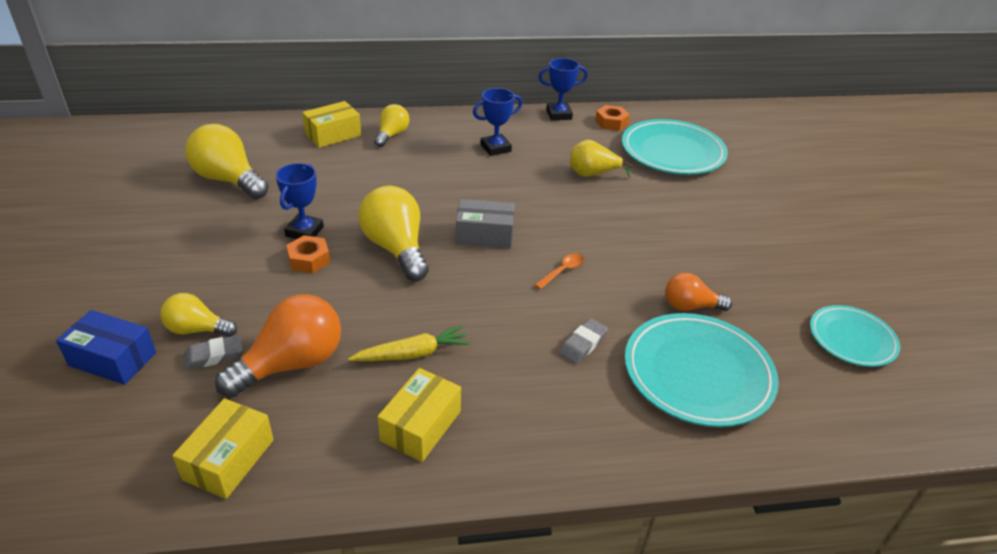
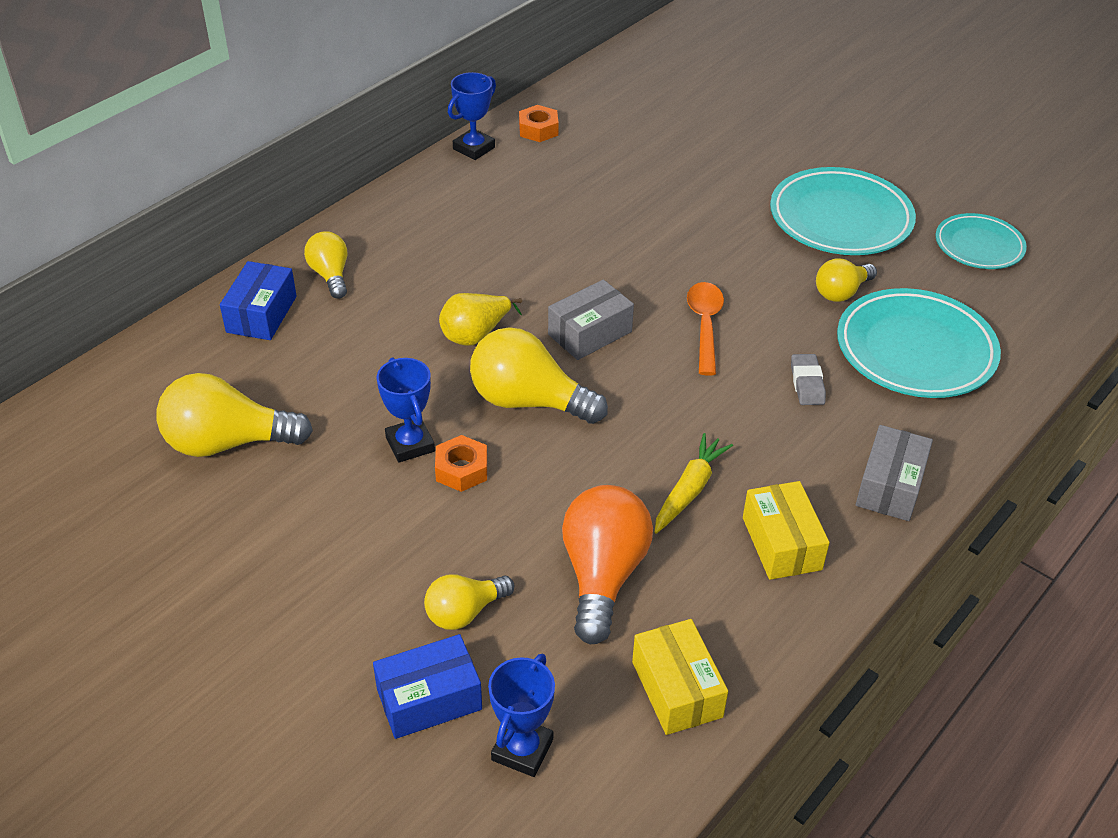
camera: 40 degrees left, 5 degrees up
(214, 356) = (521, 622): grey eraser -> none
(333, 135) = (261, 314): yellow box -> blue box
(495, 148) = (465, 227): blue trophy -> blue trophy (522, 749)
(549, 446) = (890, 486): none -> grey box
(562, 271) = (705, 325): orange spoon -> orange spoon, size x1.61
(592, 174) = (599, 204): yellow pear -> yellow pear (475, 335)
(672, 152) = (639, 135): turquoise plate -> turquoise plate (840, 218)
(690, 306) = (841, 292): orange light bulb -> yellow light bulb

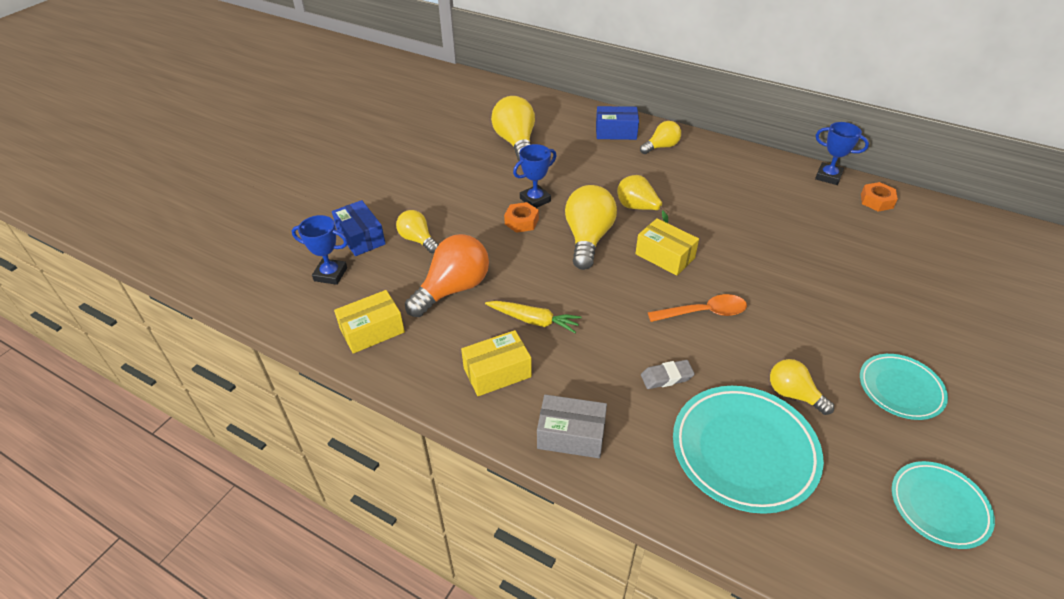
camera: 80 degrees right, 0 degrees up
(590, 333) = (664, 256): grey box -> yellow box
(602, 575) = (453, 289): orange light bulb -> orange light bulb turned 45 degrees counterclockwise
(840, 218) = (900, 389): turquoise plate -> turquoise plate, size x0.61

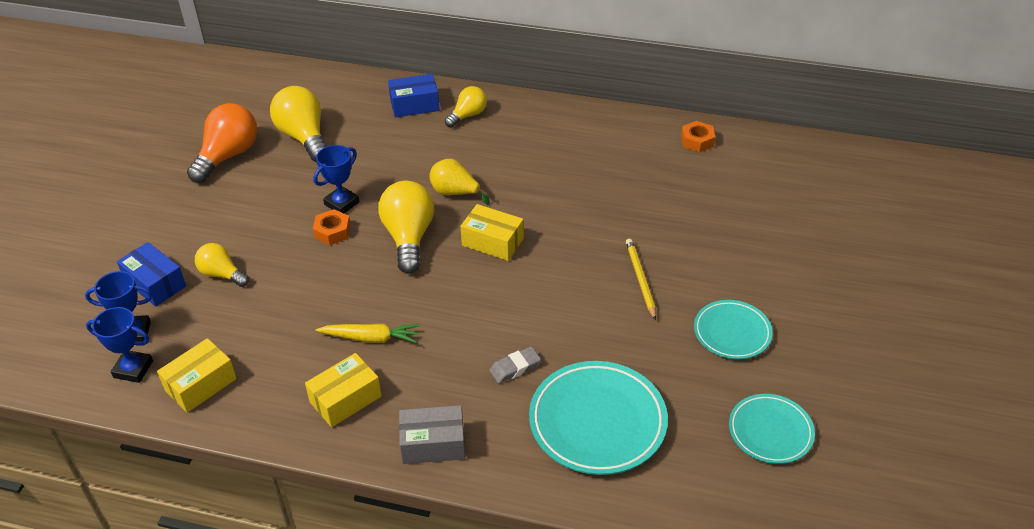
camera: 15 degrees left, 0 degrees up
(453, 289) = (276, 322): orange light bulb -> orange light bulb (228, 156)
(703, 312) = (541, 295): orange spoon -> none
(793, 394) = (636, 358): yellow light bulb -> none
(806, 317) = (640, 279): none -> yellow pencil
(828, 176) = (647, 121): blue trophy -> blue trophy (133, 369)

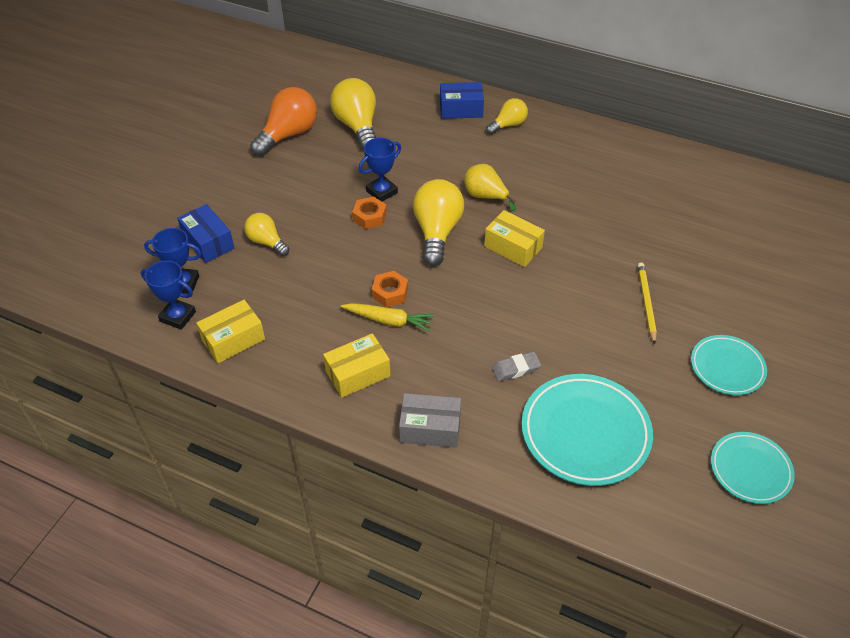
camera: 10 degrees right, 5 degrees up
(697, 141) = (720, 177): orange nut -> orange nut (390, 293)

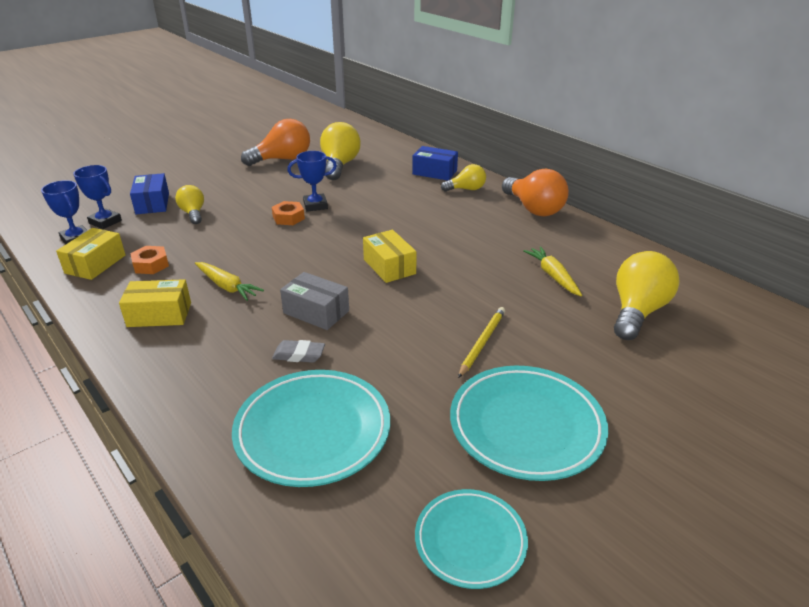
camera: 25 degrees right, 15 degrees down
(233, 340) = (95, 264): yellow box -> yellow box turned 60 degrees counterclockwise
(390, 293) = (249, 268): orange nut -> orange nut (151, 265)
(430, 428) = (171, 375): grey box -> grey box (316, 312)
(437, 232) = (333, 240): yellow light bulb -> yellow light bulb (637, 312)
(485, 196) = (399, 228): yellow pear -> none
(586, 134) = (533, 209): none -> orange light bulb
(653, 212) = (553, 276): none -> yellow carrot
(727, 367) = (526, 426): turquoise plate -> turquoise plate, size x1.65

